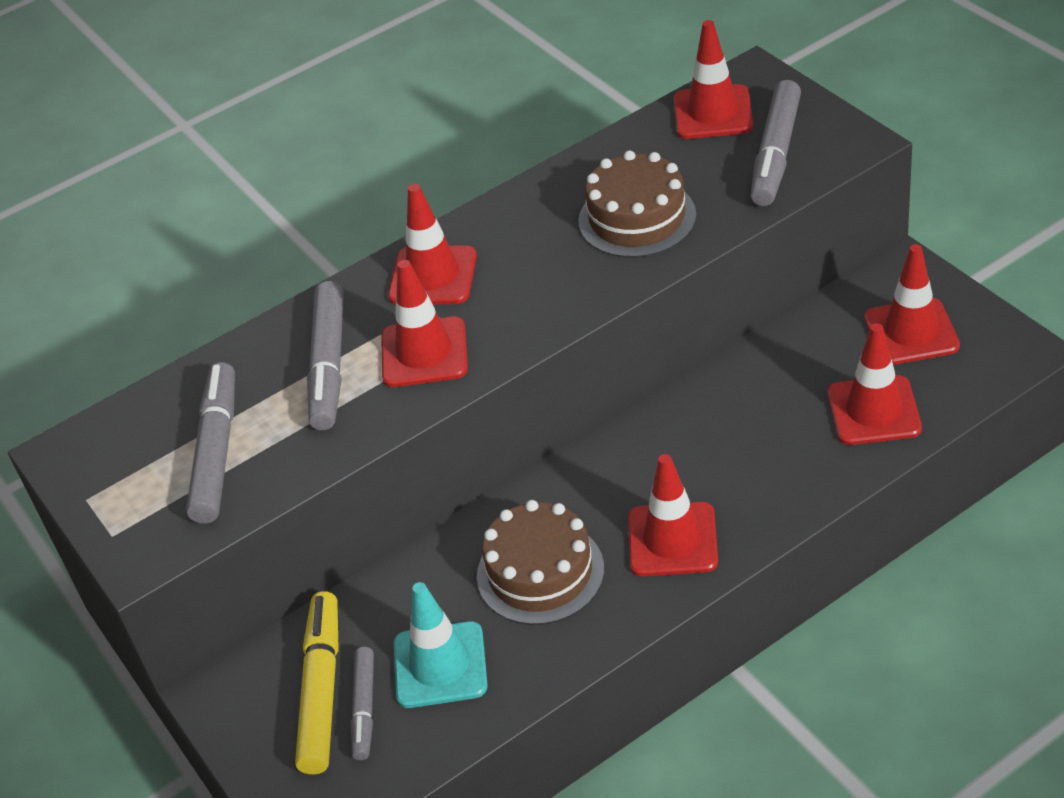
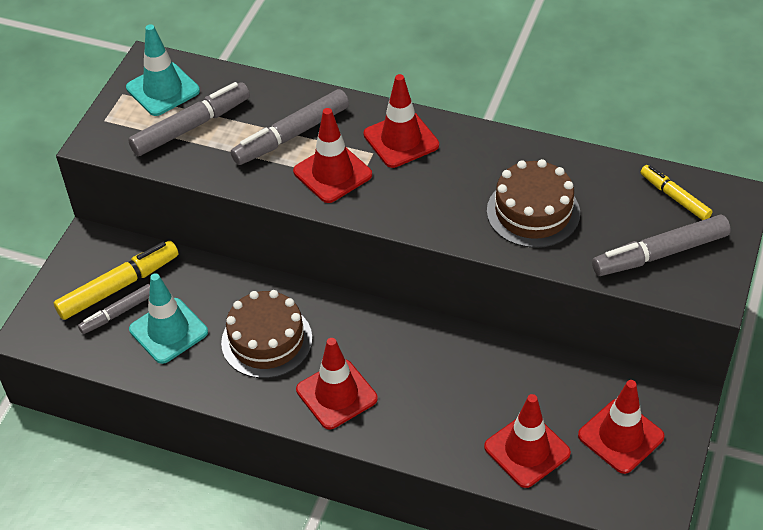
camera: 50 degrees right, 5 degrees up
(124, 456) = (163, 89): none -> turquoise traffic cone
(713, 113) = (674, 197): red traffic cone -> yellow marker

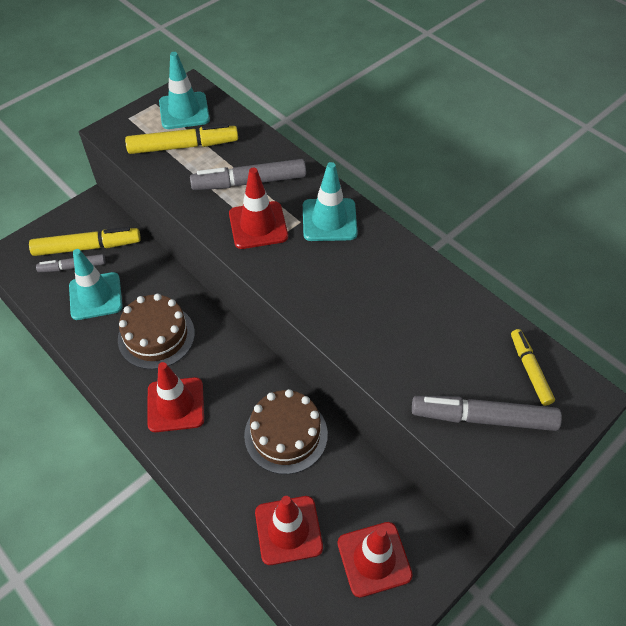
camera: 25 degrees right, 5 degrees up
(191, 126) = (183, 146): grey marker -> yellow marker
(401, 140) = (329, 220): red traffic cone -> turquoise traffic cone
(533, 212) = (395, 328): brown cake -> brown cake (286, 434)

